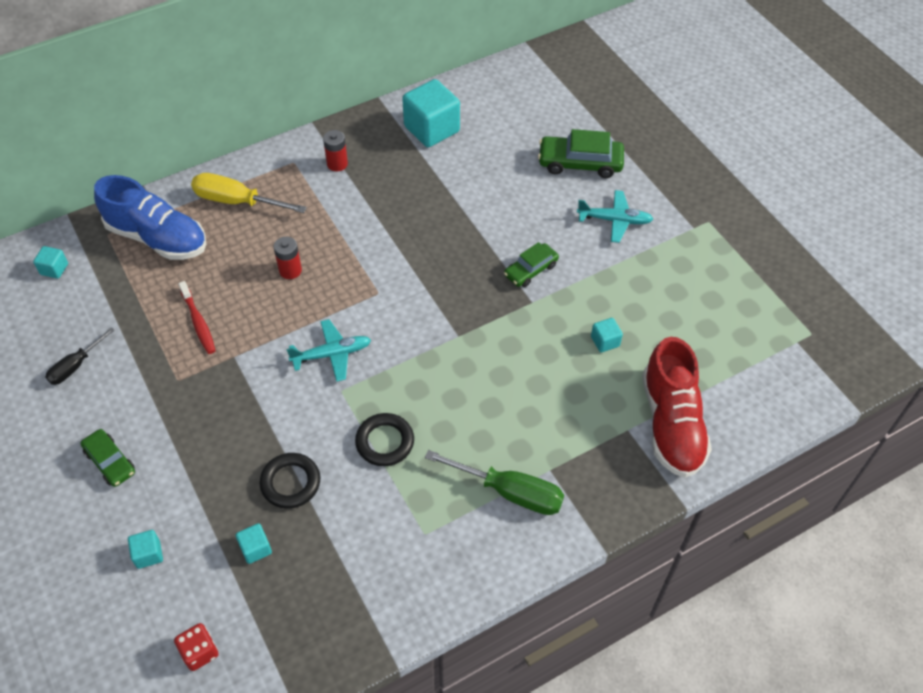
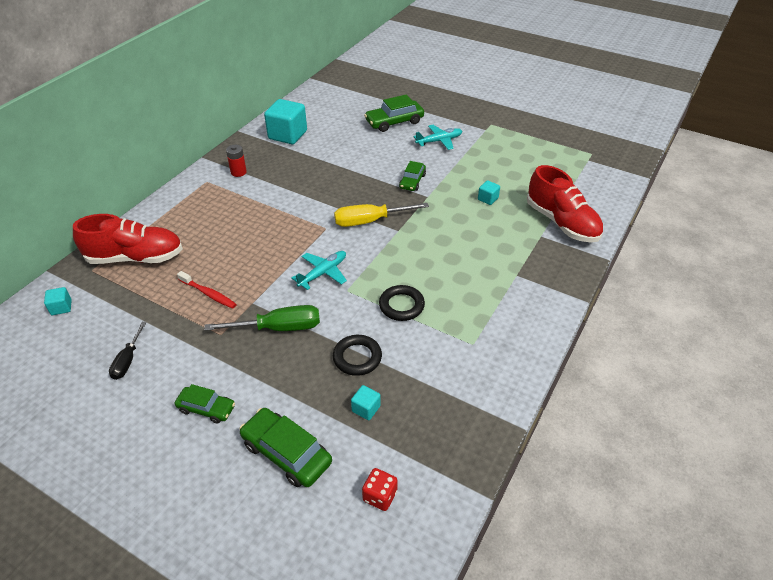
camera: 30 degrees left, 10 degrees down
(148, 554) = (286, 453): turquoise cube -> green car
(157, 238) = (135, 257): blue shoe -> red shoe
(237, 201) = (182, 216): yellow screwdriver -> yellow screwdriver (370, 221)
(290, 270) = (253, 239): red battery -> none
(509, 492) = (503, 297): green screwdriver -> green screwdriver (278, 328)

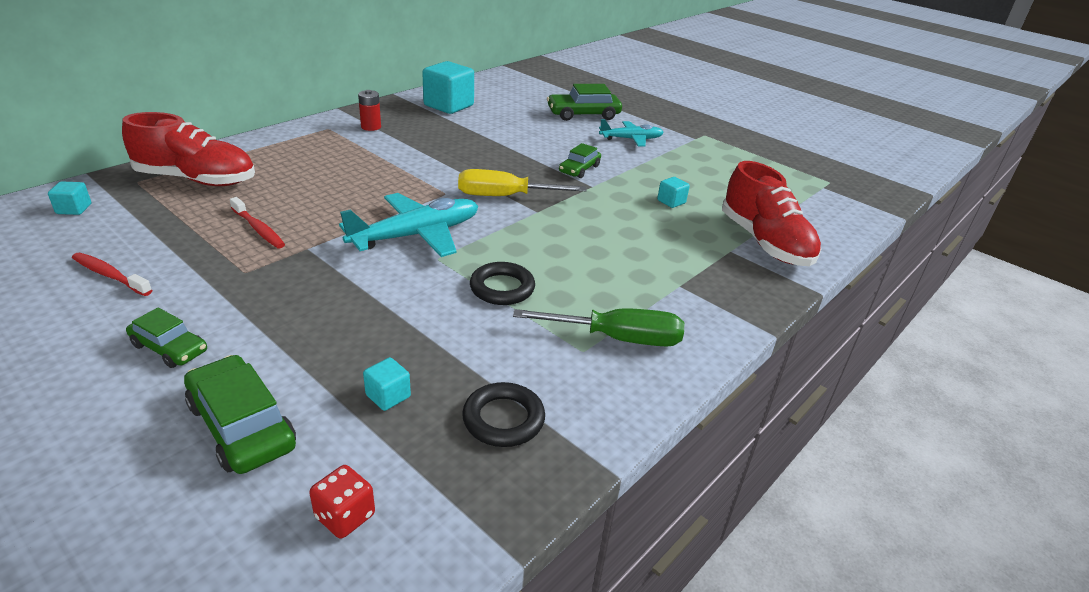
camera: 10 degrees right, 10 degrees down
(128, 360) = (110, 275): black screwdriver -> red toothbrush
(278, 328) = (323, 280): green screwdriver -> green screwdriver (617, 338)
(323, 273) = (416, 235): turquoise plane -> turquoise plane, size x1.62
(357, 357) = (410, 333): black ring -> black ring (503, 419)

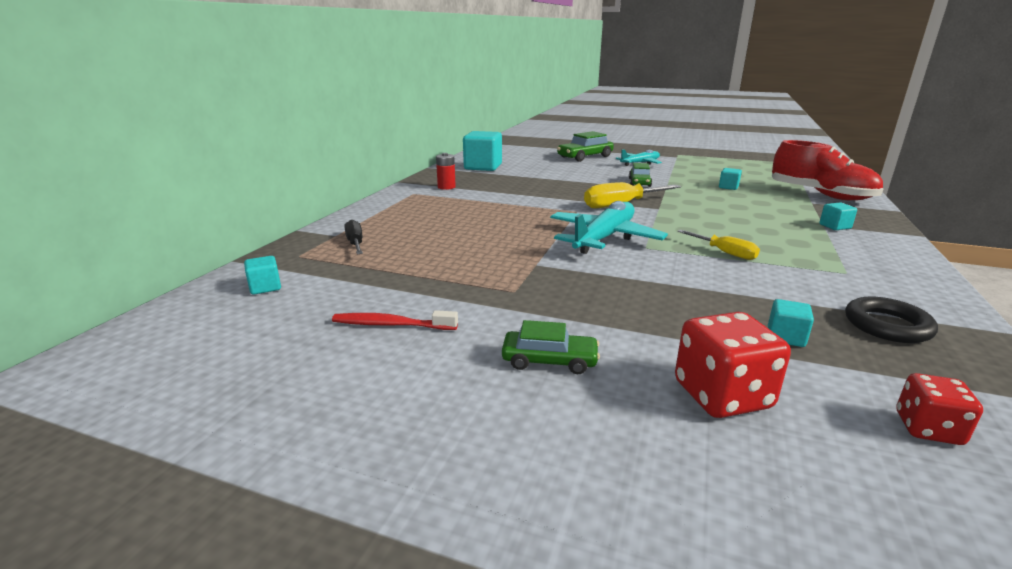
camera: 20 degrees left, 10 degrees down
(197, 180) = (355, 243): red shoe -> black screwdriver
(242, 426) = (722, 395): green car -> red dice
(258, 229) = (472, 262): red toothbrush -> none
(502, 288) = (724, 252): black ring -> yellow screwdriver
(617, 338) = (850, 260): green screwdriver -> none
(689, 291) = (835, 226): none -> turquoise cube

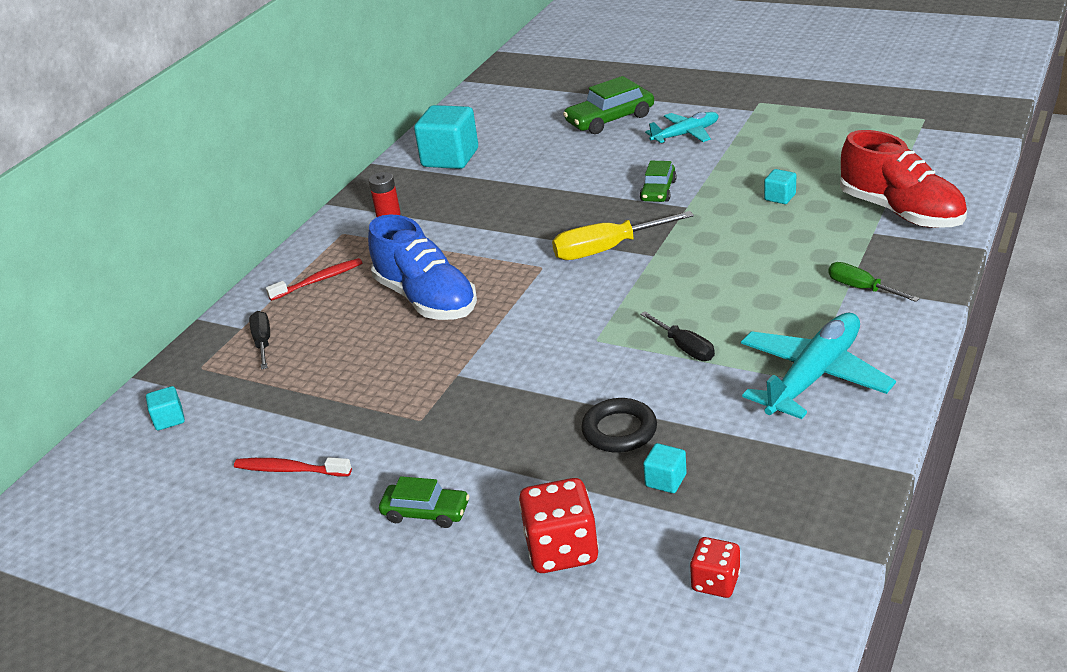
camera: 10 degrees right, 10 degrees up
(399, 213) = (319, 280): none -> red toothbrush
(491, 224) = (426, 299): none -> blue shoe
(604, 238) = (553, 323): turquoise plane -> turquoise plane (813, 377)
(724, 252) = (684, 347): yellow screwdriver -> black screwdriver
(835, 226) = (862, 288): turquoise cube -> green screwdriver
(887, 325) = (782, 463): black ring -> black ring (619, 430)

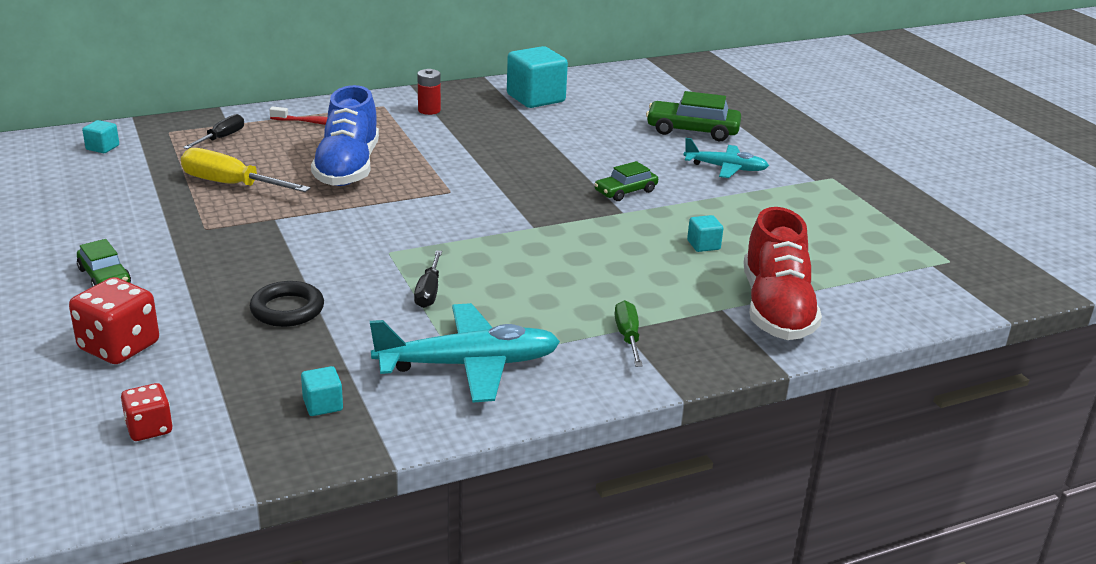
camera: 35 degrees right, 5 degrees down
(290, 470) = (96, 209): red toothbrush -> none
(607, 249) = (512, 206): yellow screwdriver -> yellow screwdriver (231, 185)
(665, 480) = (249, 355): turquoise cube -> turquoise cube (323, 405)

